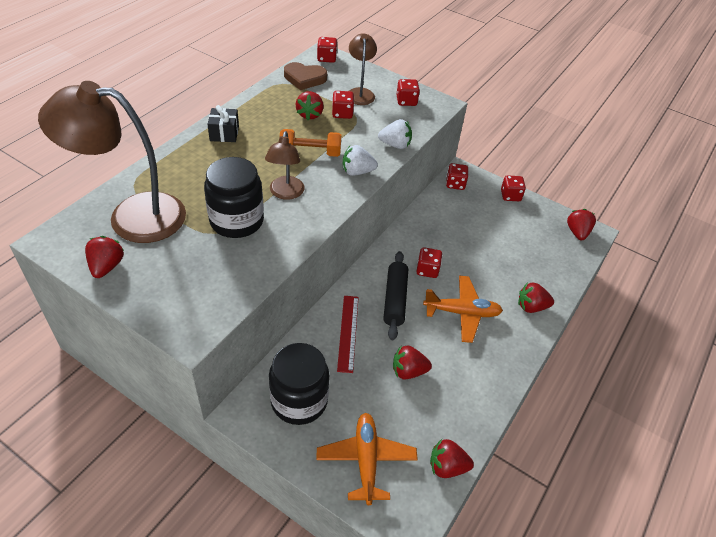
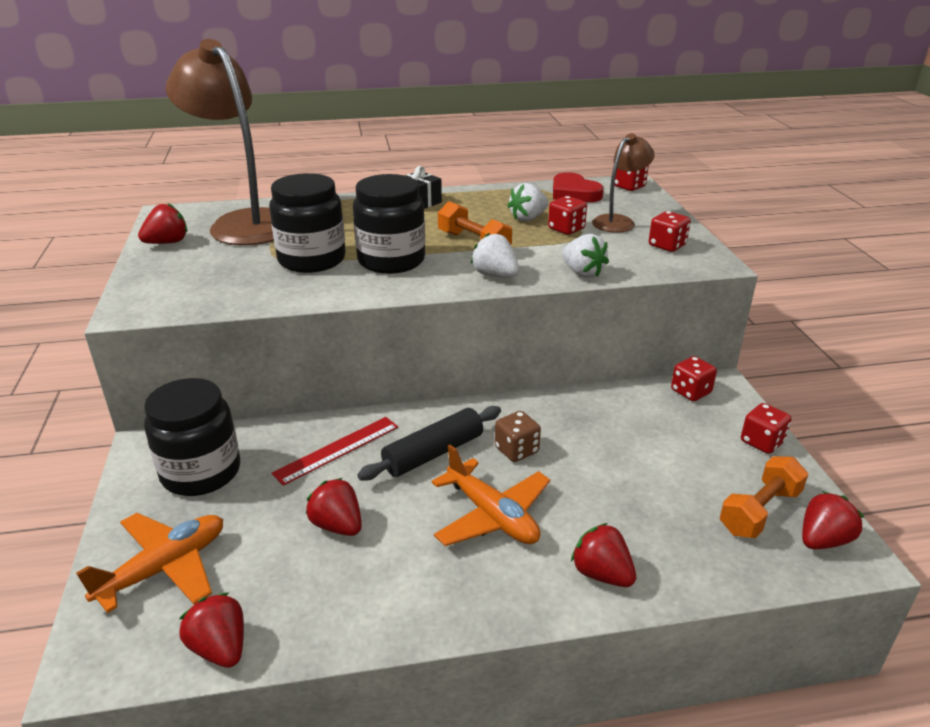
camera: 50 degrees right, 15 degrees down
(285, 193) = (391, 260): brown lamp -> black jar
(304, 78) = (574, 193): brown heart -> red heart
(310, 115) = (528, 218): red strawberry -> white strawberry
(427, 270) = (516, 450): red dice -> brown dice
(546, 234) = (759, 511): none -> orange dumbbell

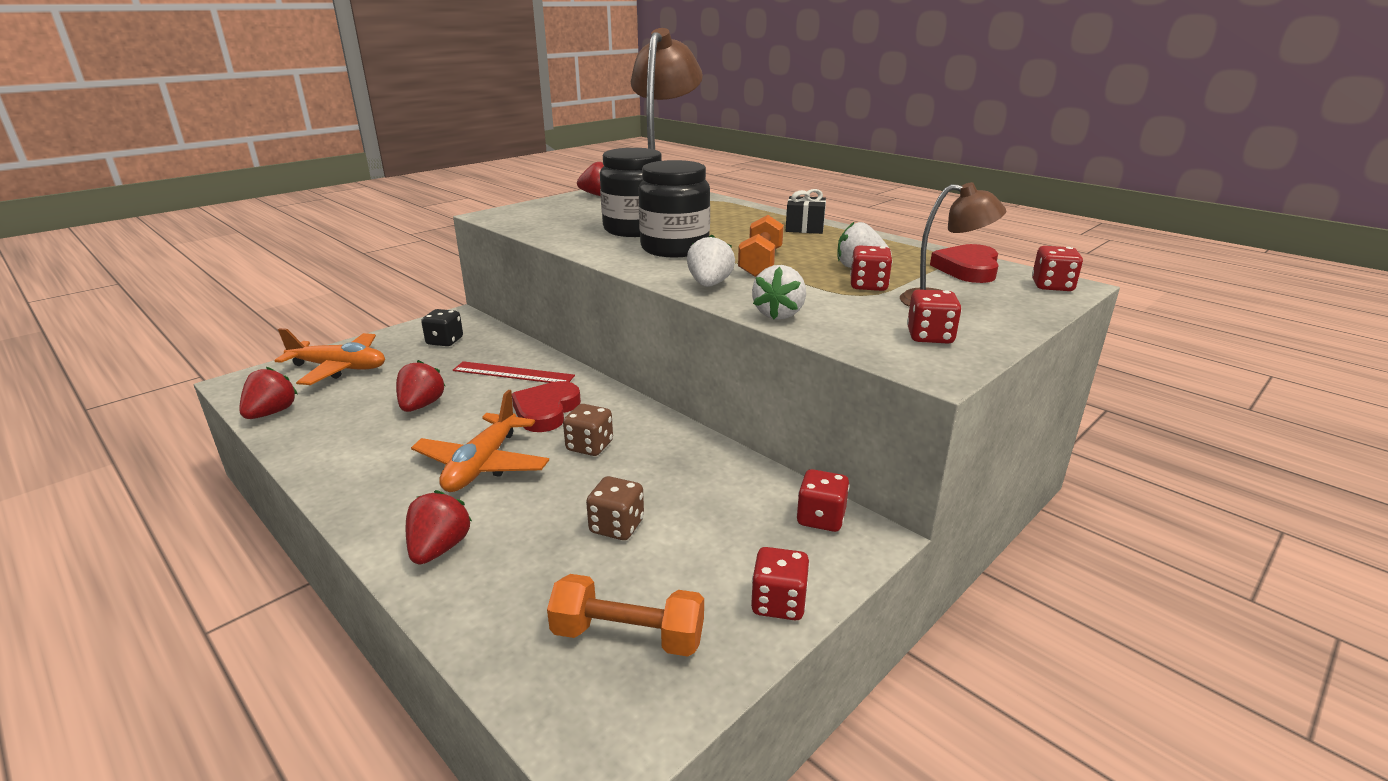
camera: 55 degrees right, 5 degrees down
(201, 472) = (445, 341): black jar -> black dice
(433, 453) = (546, 411): black rolling pin -> red heart
(638, 475) = (617, 526): none -> brown dice
(823, 540) = (614, 710): red strawberry -> none

